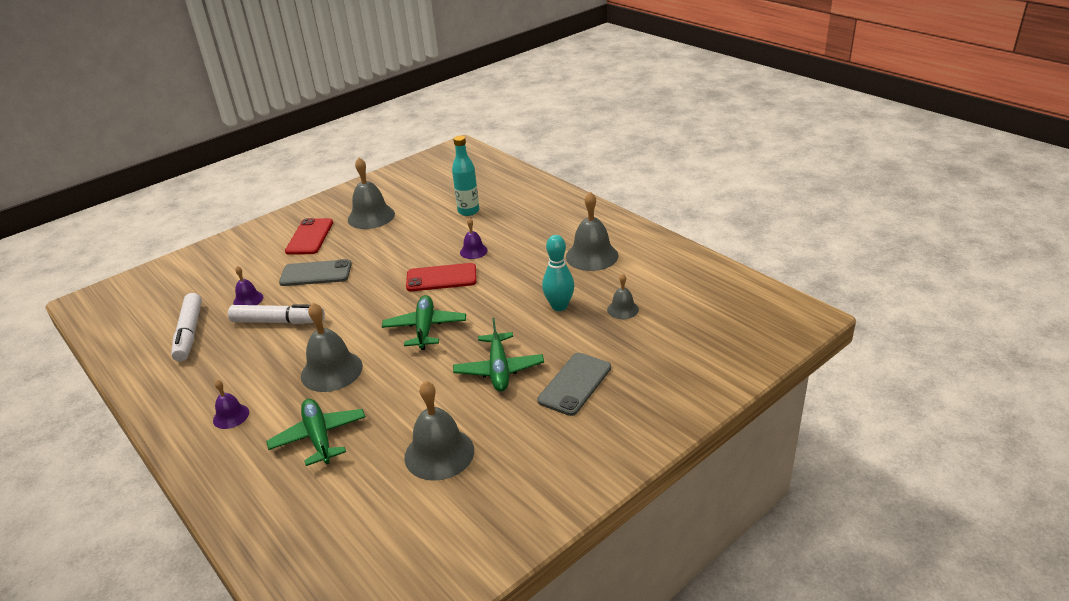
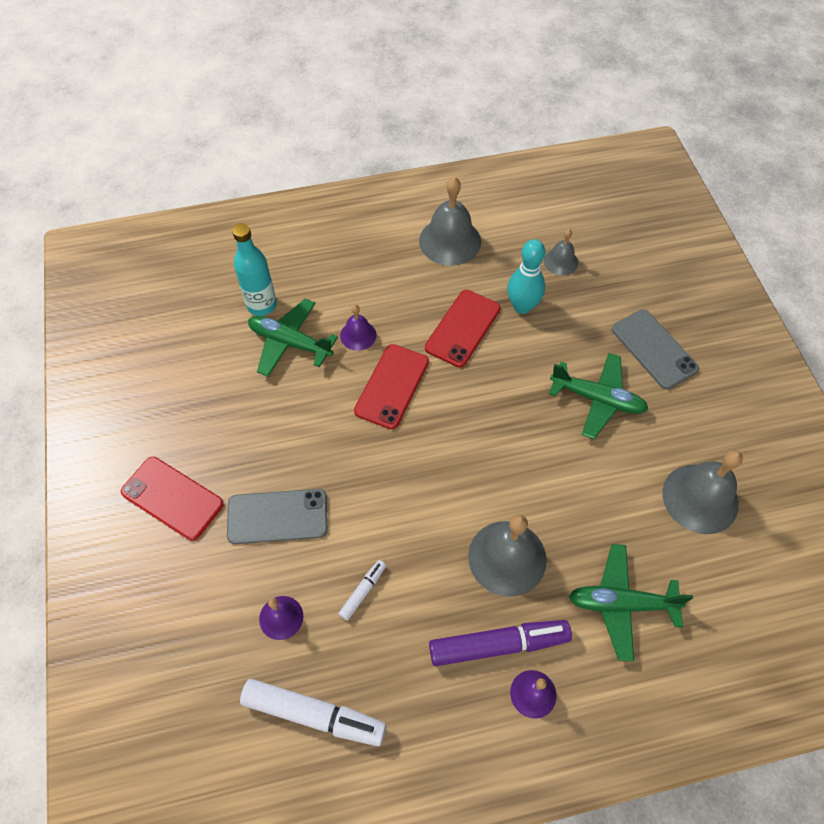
camera: 65 degrees left, 25 degrees up
(262, 389) = (498, 645): none -> purple marker
(278, 322) = (363, 591): white marker -> white marker, size x0.50
(316, 273) = (277, 516): grey phone -> grey phone turned 60 degrees clockwise
(371, 216) = (181, 409): grey bell -> none
(425, 328) = (483, 437): green plane -> green plane (290, 343)
(515, 288) = (463, 328): none -> red phone

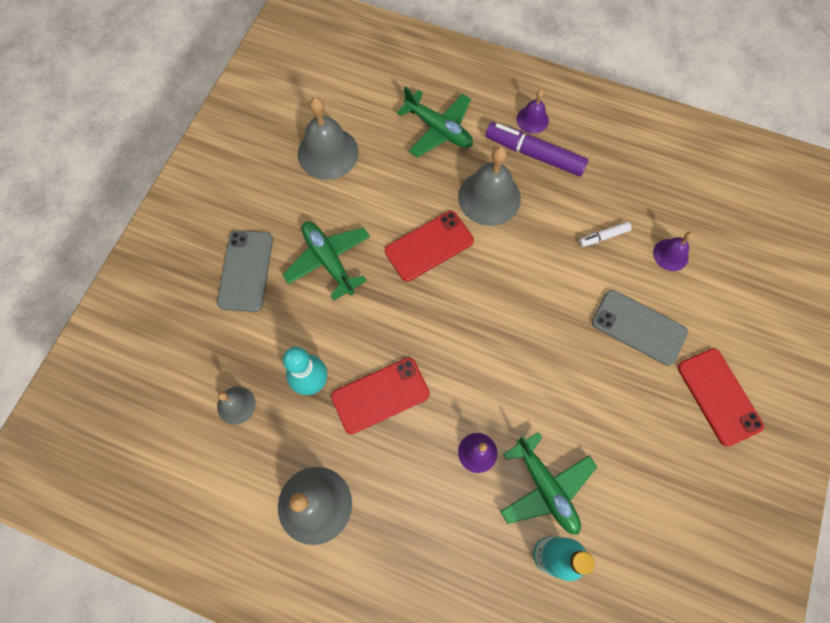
camera: 145 degrees left, 10 degrees up
(314, 715) = (676, 186): white marker -> none
(392, 386) = (481, 379): red phone -> red phone (429, 246)

